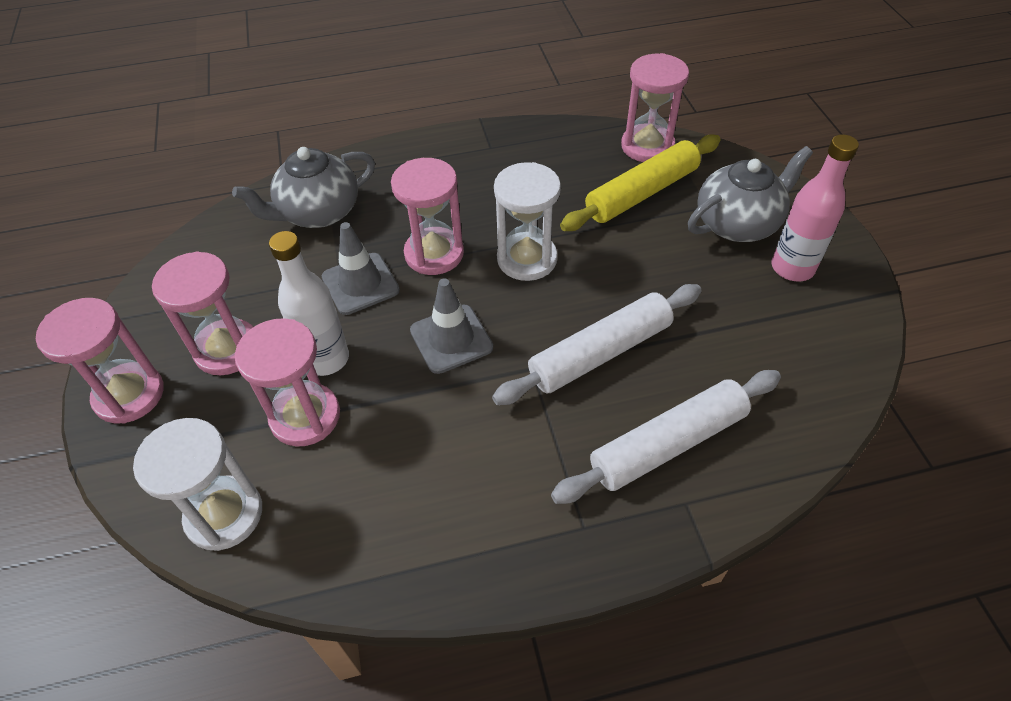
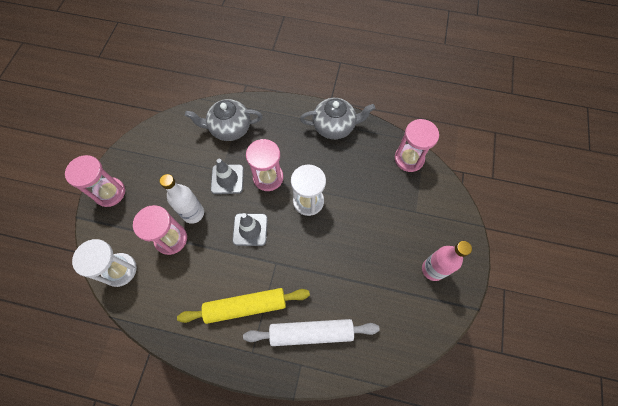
camera: 25 degrees right, 15 degrees up
(227, 349) = (157, 188): pink hourglass -> none
(600, 353) = (310, 270): white rolling pin -> none
(642, 193) = (387, 188): yellow rolling pin -> yellow rolling pin (245, 306)
(738, 223) = (423, 229): grey teapot -> grey teapot (335, 126)

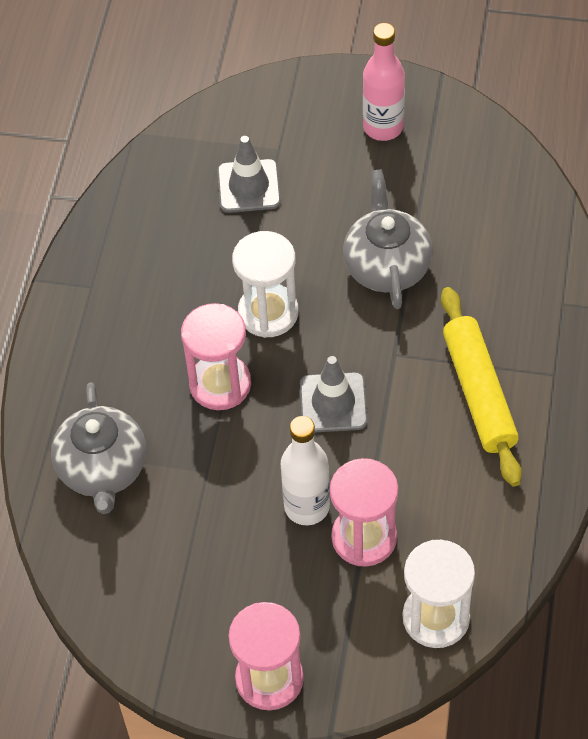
camera: 90 degrees left, 10 degrees down
(227, 179) = (227, 456): grey traffic cone -> grey traffic cone (249, 186)
(311, 333) = (510, 292): white rolling pin -> none
(335, 126) = (98, 278): grey teapot -> grey teapot (387, 265)
(409, 159) = (170, 157): pink hourglass -> none

